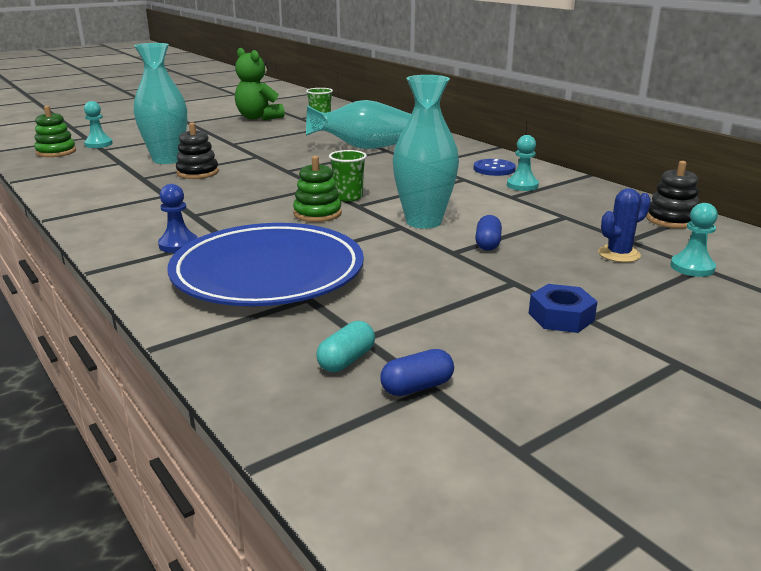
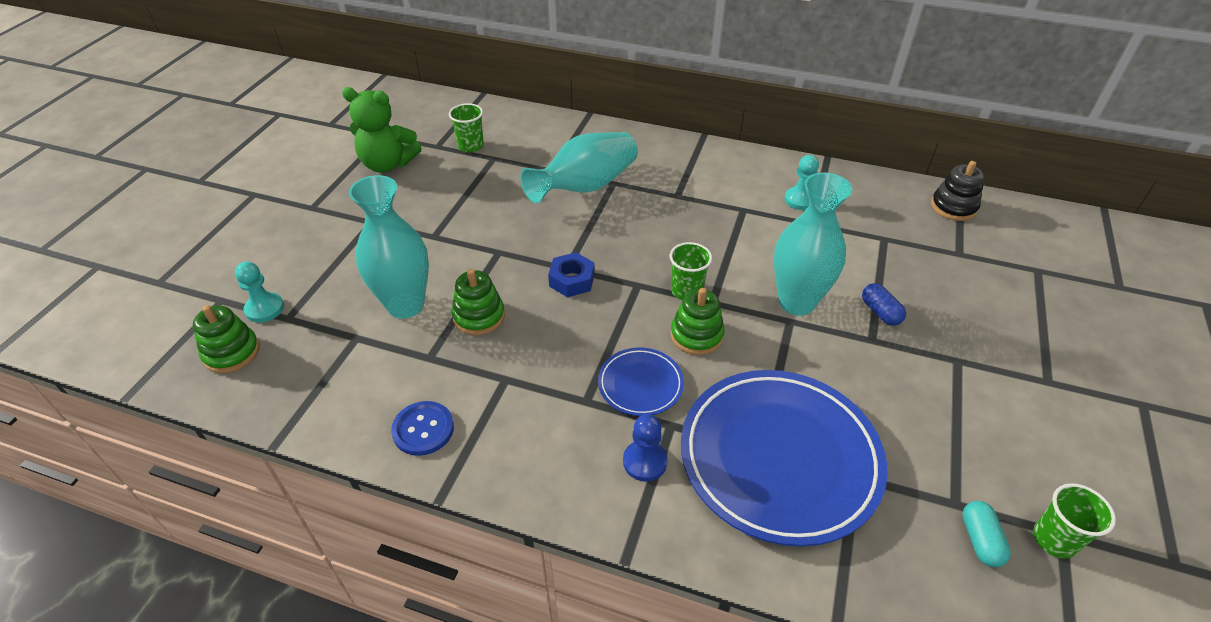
camera: 35 degrees left, 20 degrees up
(197, 173) = (479, 316): black stacking toy -> green stacking toy
(239, 219) = (640, 384): none -> blue plate
(417, 387) = (1054, 539): blue capsule -> green cup
(494, 169) = (747, 179): blue button -> blue button (423, 429)
(561, 317) = (1033, 390): blue nut -> blue nut (572, 280)
(619, 254) = (975, 279): blue cactus -> none
(692, 267) = (1032, 273): turquoise pawn -> none

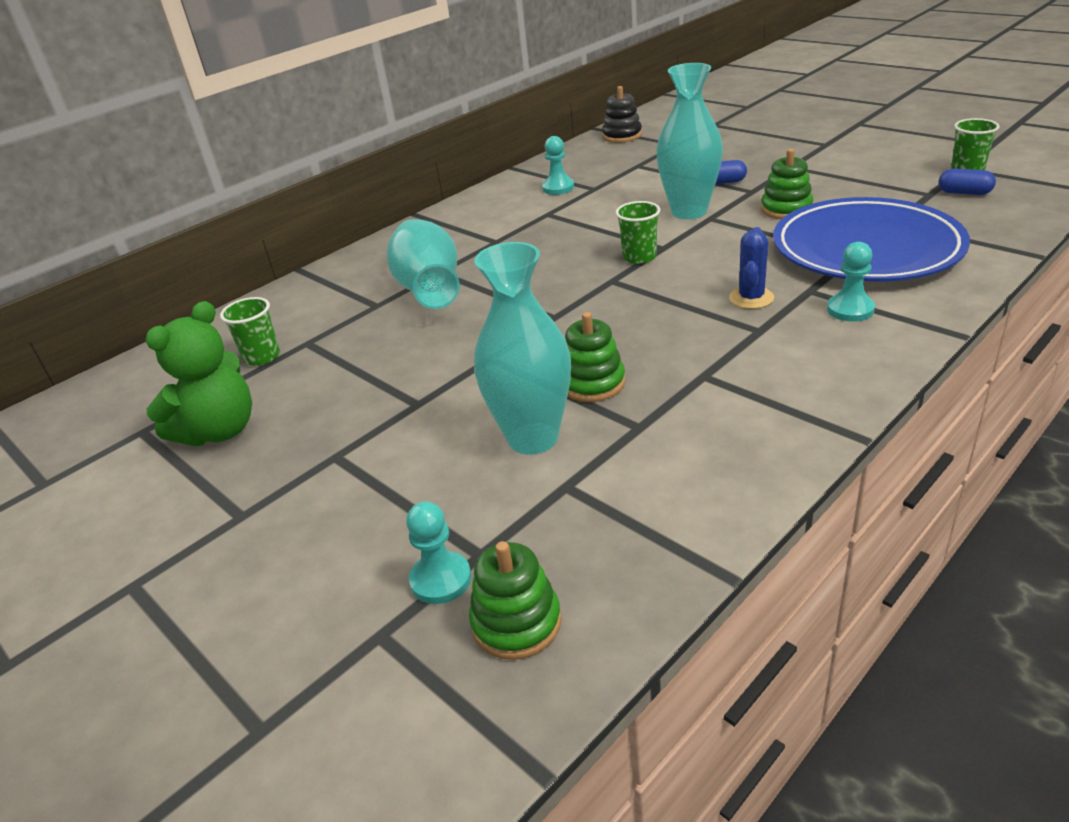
camera: 60 degrees left, 10 degrees down
(423, 429) = (755, 441): blue button -> none
(572, 280) = (576, 316): blue nut -> none
(640, 384) = (751, 298): blue plate -> blue cactus
(645, 462) = (850, 309): blue pawn -> turquoise pawn
(696, 335) = (702, 261): green stacking toy -> green stacking toy (786, 209)
(980, 540) = (964, 193): turquoise capsule -> blue capsule

